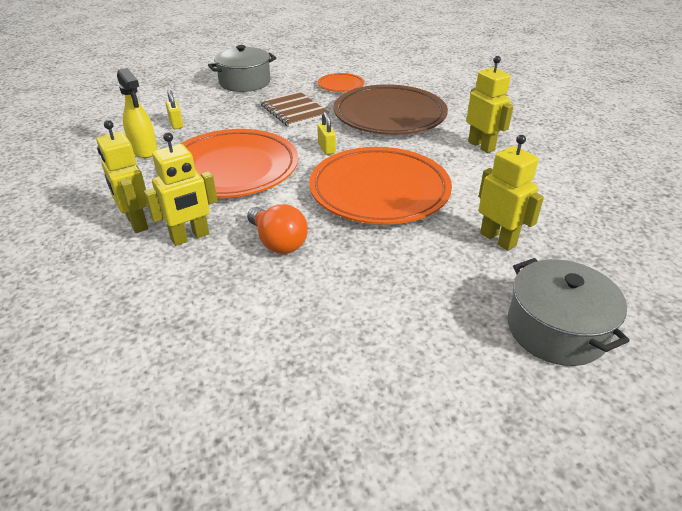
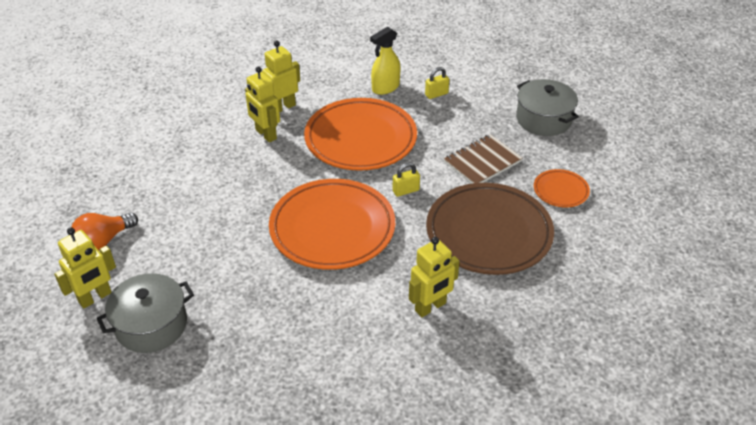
camera: 85 degrees right, 5 degrees up
(278, 242) = (258, 177): orange light bulb -> orange light bulb (104, 241)
(498, 239) = (260, 303): yellow robot -> yellow robot (95, 298)

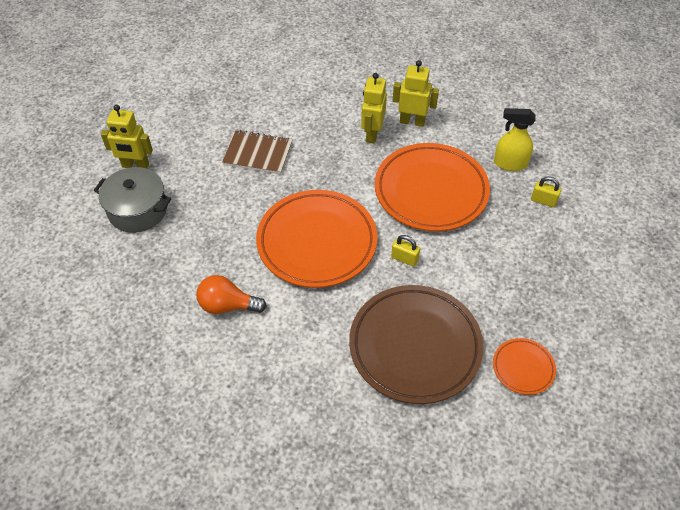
camera: 50 degrees right, 10 degrees up
(104, 241) = (185, 132): orange light bulb -> orange light bulb (227, 305)
(430, 307) = (296, 359): yellow robot -> none
(482, 162) = (495, 287): brown notebook -> brown notebook (258, 154)
(543, 119) = (604, 297): grey pot -> none

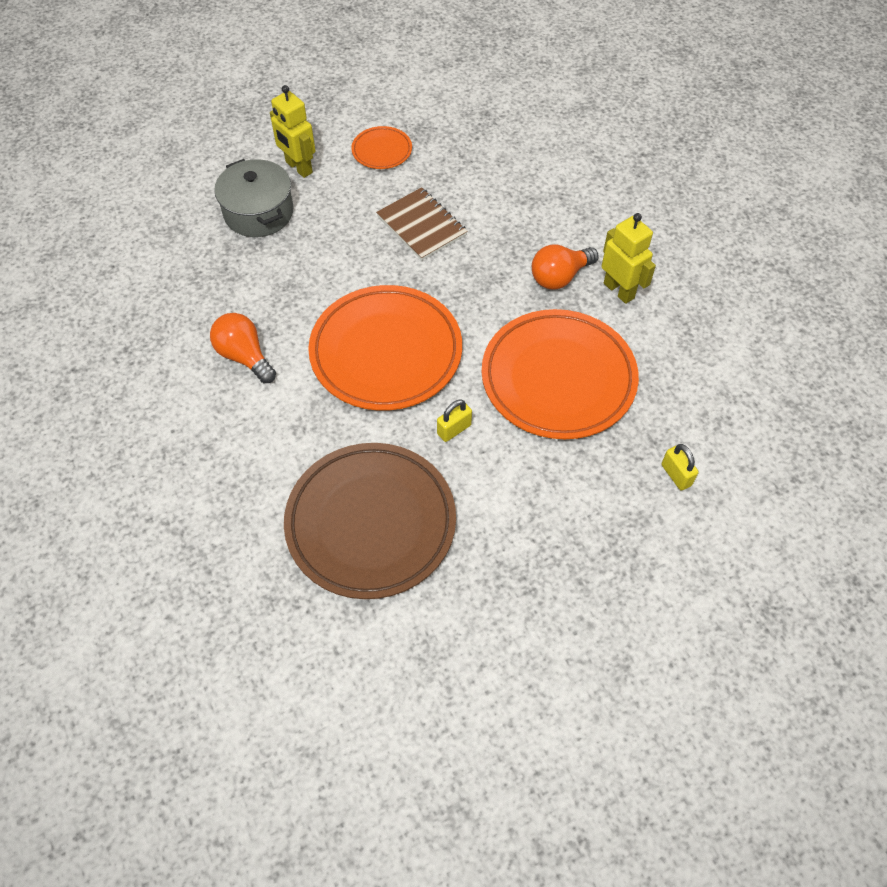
camera: 40 degrees right, 5 degrees up
(372, 134) = (559, 277): yellow robot -> orange light bulb
(404, 259) = (454, 429): yellow padlock -> yellow padlock turned 75 degrees clockwise
(510, 163) = (682, 408): yellow spray bottle -> none
(523, 368) = (455, 629): orange plate -> orange plate (382, 151)

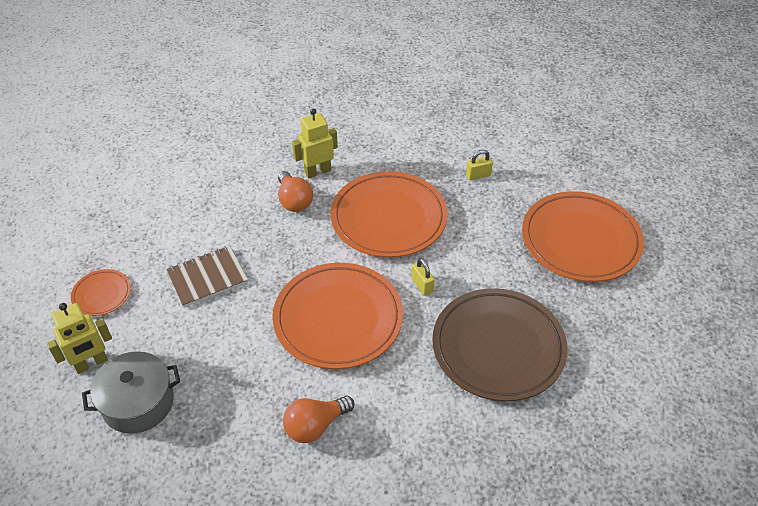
camera: 80 degrees left, 10 degrees down
(582, 621) = (580, 240): none -> orange plate

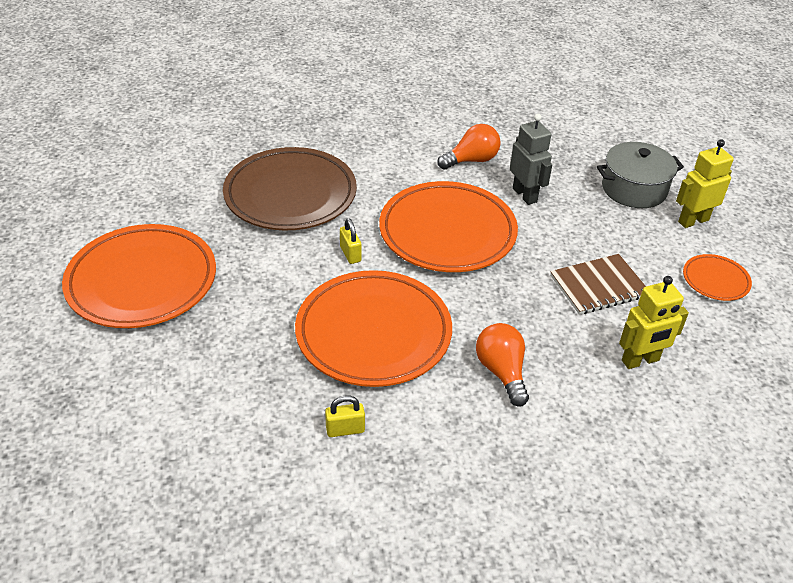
camera: 175 degrees left, 5 degrees down
(259, 378) = (525, 195): none -> grey robot
(317, 171) = (468, 416): yellow robot -> yellow robot (640, 361)
(478, 175) = (228, 384): yellow padlock -> yellow padlock (345, 430)

